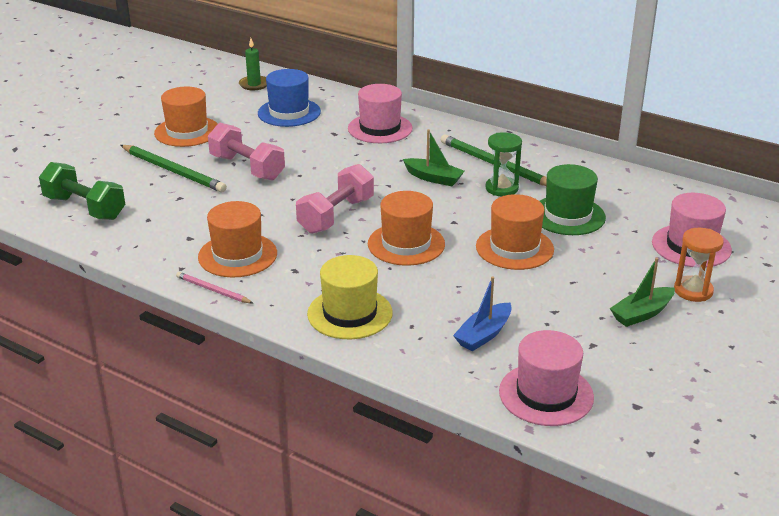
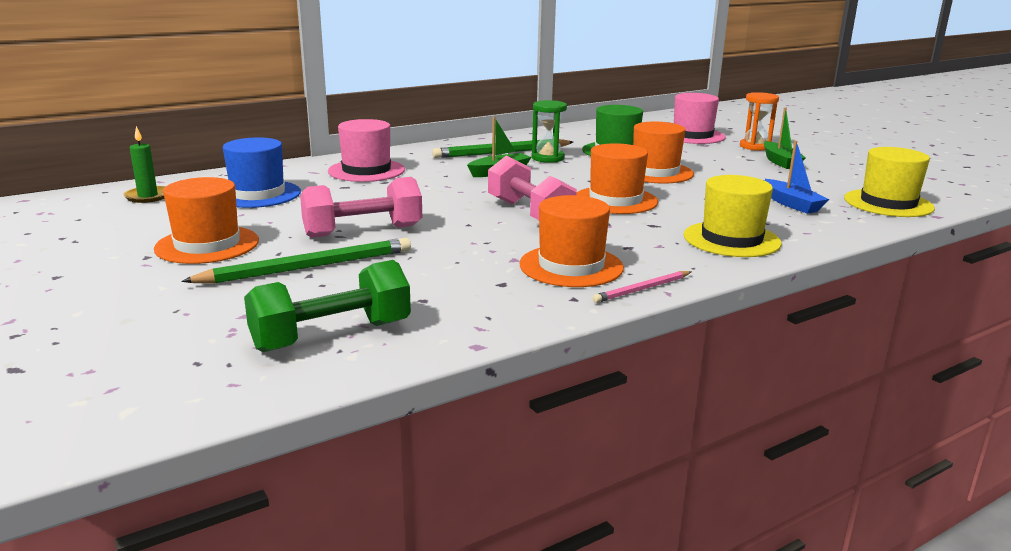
camera: 65 degrees left, 10 degrees down
(546, 394) = (888, 203): pink hat -> yellow hat

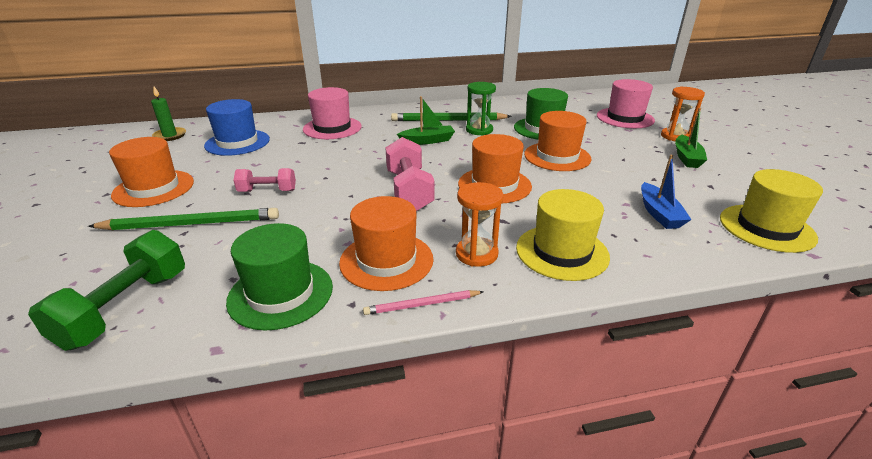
camera: 20 degrees right, 10 degrees up
(331, 336) = (125, 308): green dumbbell -> green dumbbell turned 60 degrees counterclockwise
(363, 231) = (267, 191): pink dumbbell -> pink dumbbell, size x0.61
(491, 302) = (281, 293): none -> green hat
(654, 250) = (476, 254): none -> orange hourglass

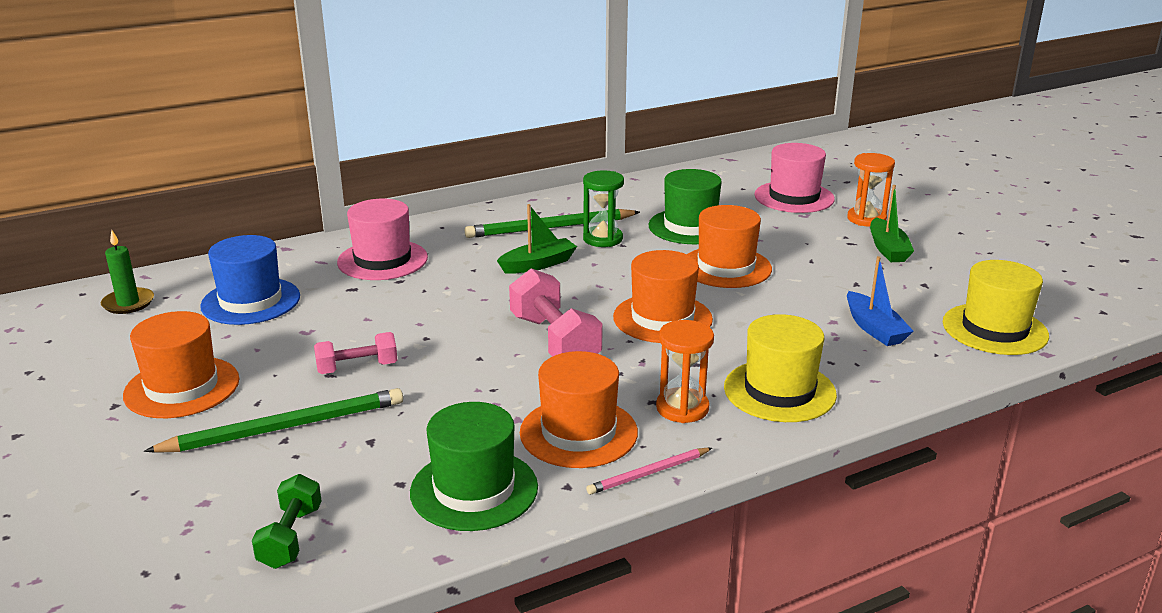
camera: 15 degrees left, 5 degrees down
(125, 308) = (290, 537): green dumbbell -> green dumbbell, size x0.61

